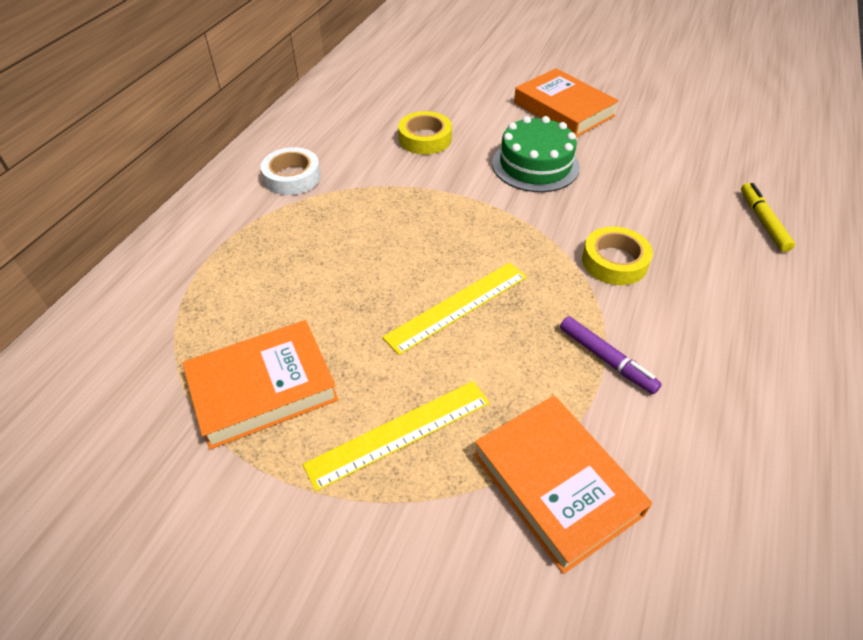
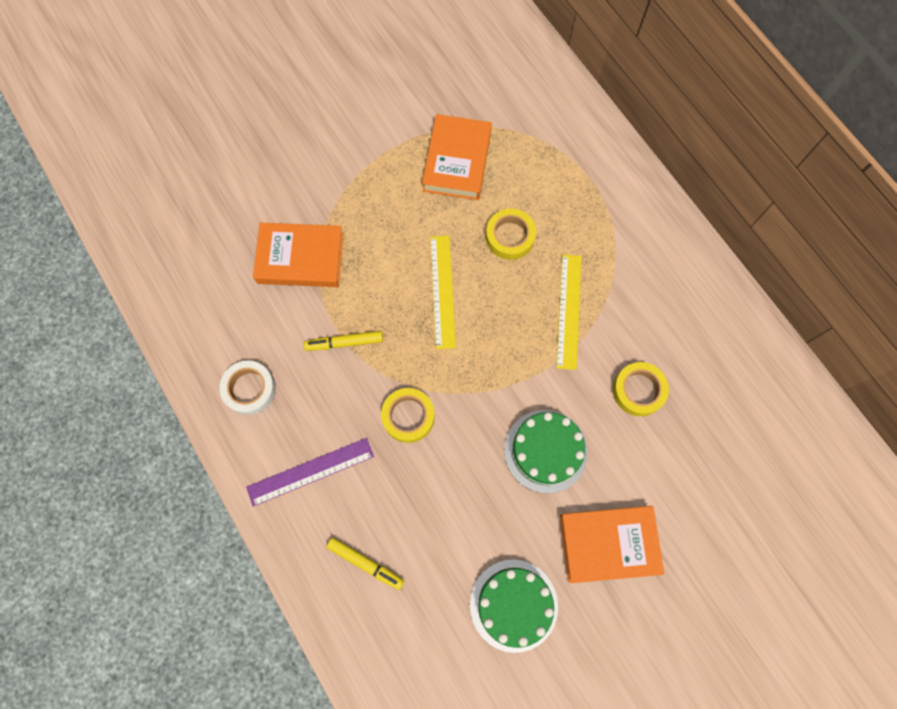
camera: 125 degrees right, 25 degrees up
(292, 177) = (647, 265): white tape -> white tape (249, 389)
(339, 284) = (510, 237): none -> yellow tape
(399, 433) = (381, 208): yellow ruler -> yellow ruler (568, 311)
(606, 359) = (344, 343): purple marker -> yellow marker
(667, 133) = (513, 605): none -> green cake
(756, 304) = (310, 472): none -> purple ruler

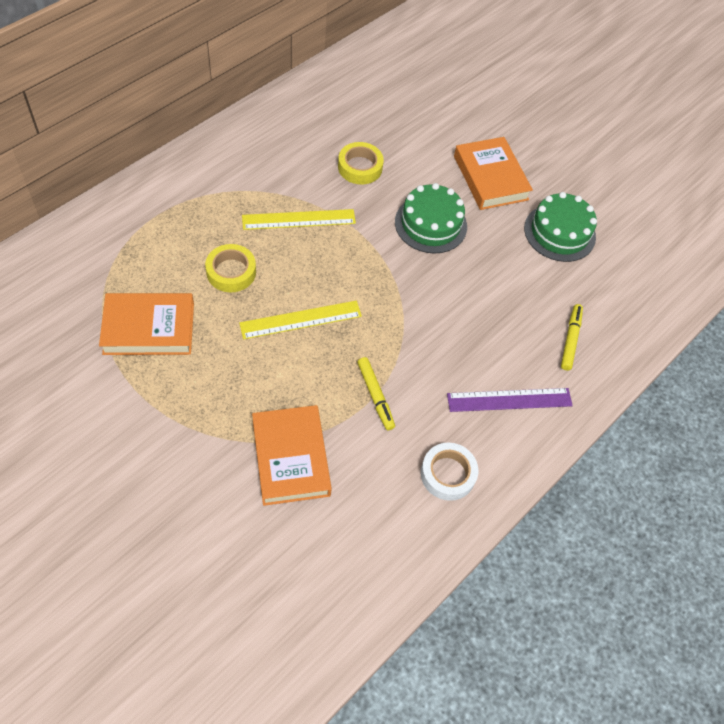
camera: 110 degrees left, 15 degrees down
(310, 472) = (509, 399): purple ruler -> purple ruler turned 60 degrees counterclockwise
(408, 416) = (432, 328): yellow tape -> none

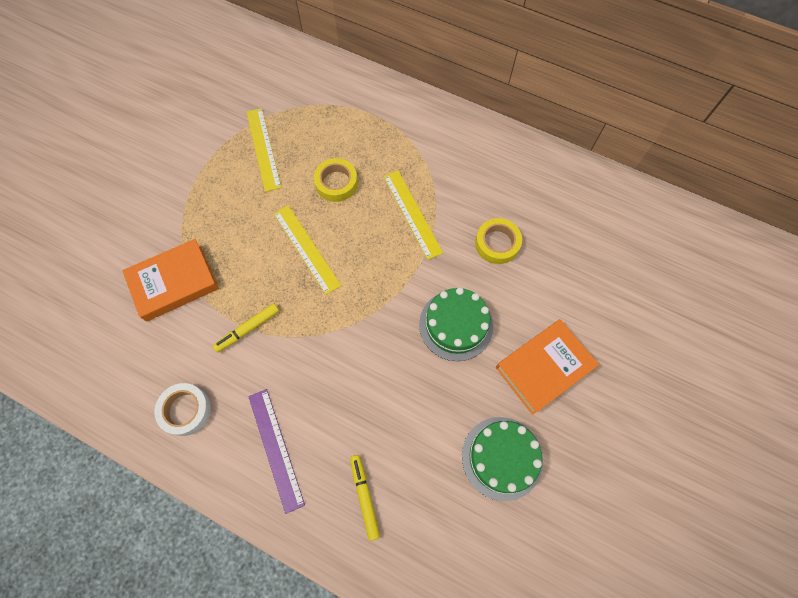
camera: 80 degrees right, 10 degrees up
(149, 328) = (263, 149): orange book -> yellow ruler
(570, 340) = (364, 497): yellow marker -> yellow marker turned 105 degrees counterclockwise

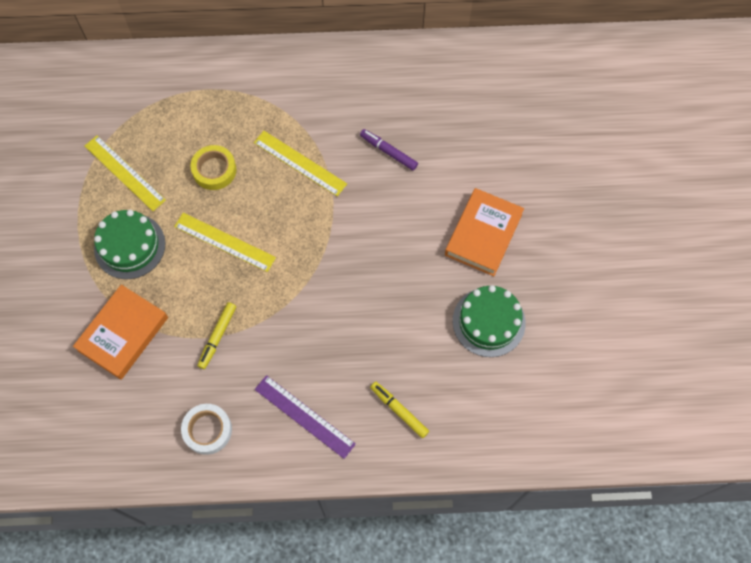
camera: 30 degrees left, 0 degrees up
(456, 325) = (393, 238): green cake -> green cake (129, 246)
(497, 243) = (388, 152): yellow tape -> purple marker

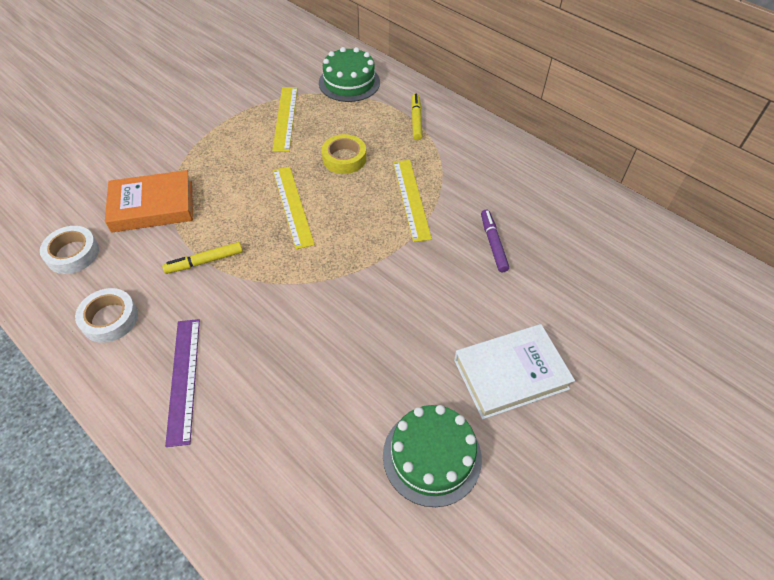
camera: 45 degrees right, 15 degrees down
(116, 418) = (73, 254): none -> white tape
(129, 246) = (230, 159): green cake -> green cake (349, 82)
(399, 411) = (259, 454): yellow marker -> yellow marker (416, 120)
(483, 234) = (510, 374): orange book -> white book

